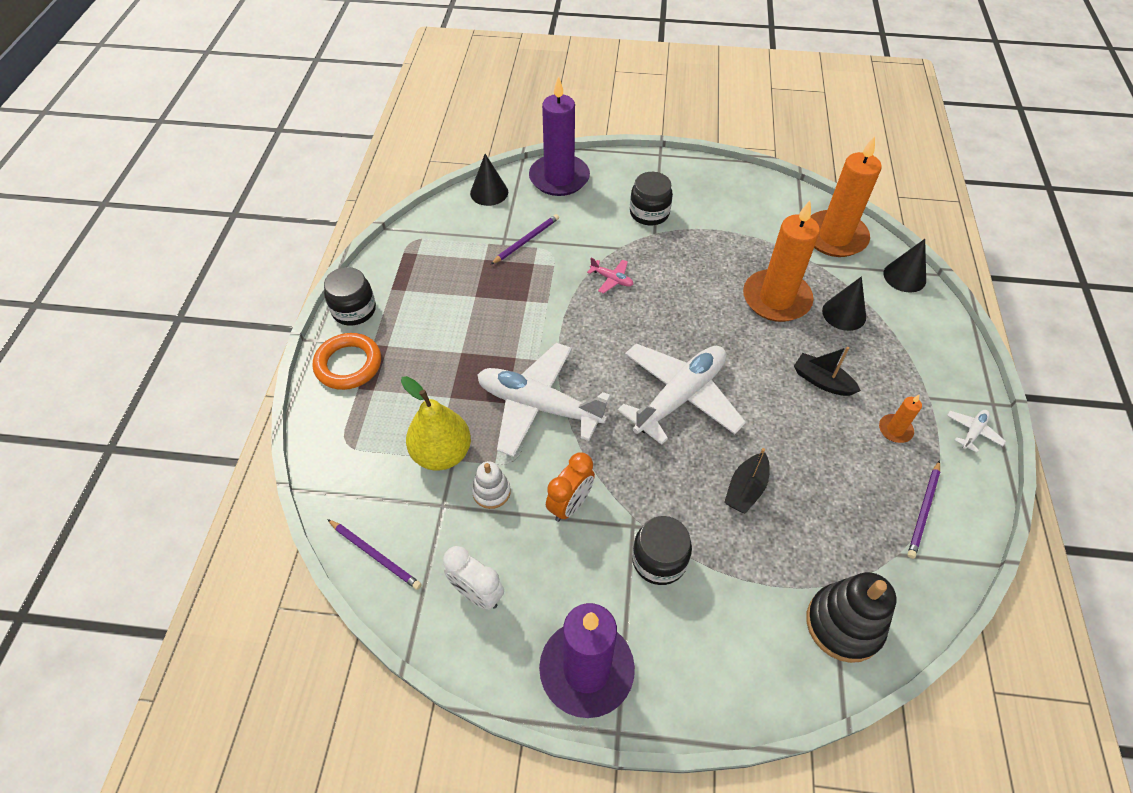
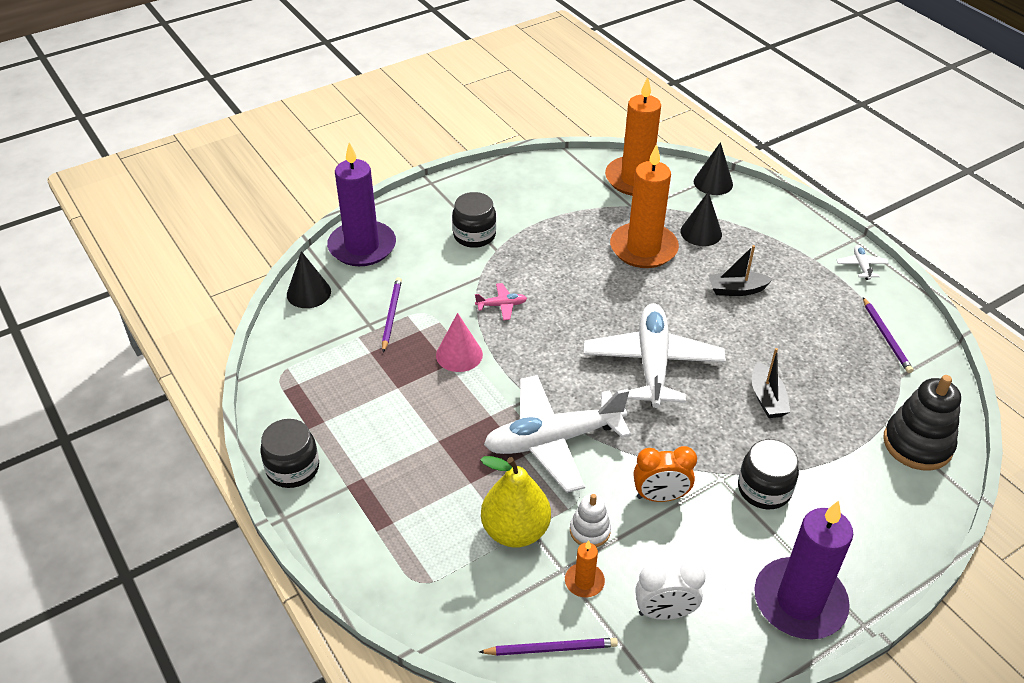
camera: 40 degrees left, 10 degrees down
(348, 364) = (343, 517): orange ring -> none
(541, 298) = (459, 354): none -> pink cone
(570, 505) = (660, 496): orange clock -> orange clock turned 90 degrees clockwise
(895, 430) = (816, 294): orange candle -> orange candle (584, 582)

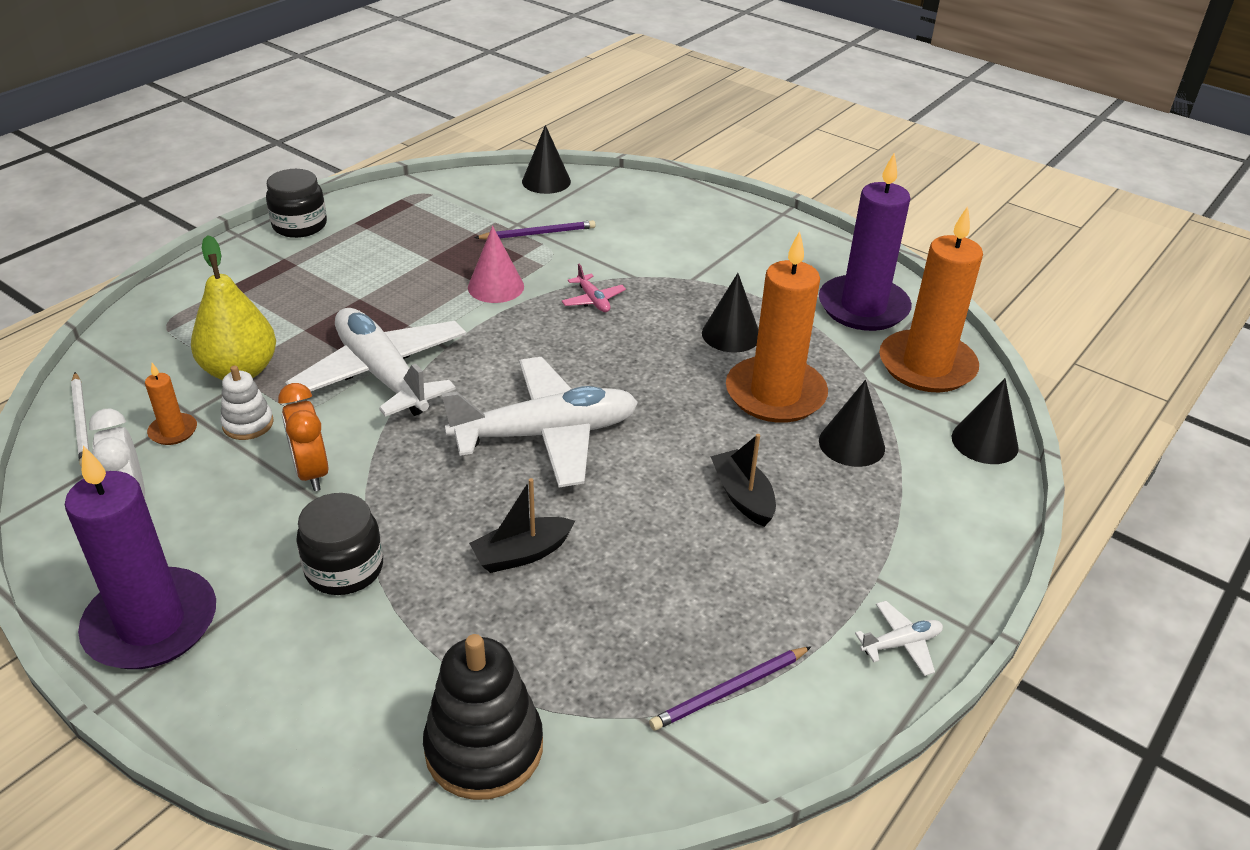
camera: 70 degrees right, 5 degrees down
(362, 247) = (637, 195): purple candle -> purple candle (863, 307)
(474, 235) = (707, 259): black jar -> none
(551, 648) = (82, 422): purple pencil -> white pencil
(572, 249) = (731, 334): none -> black cone

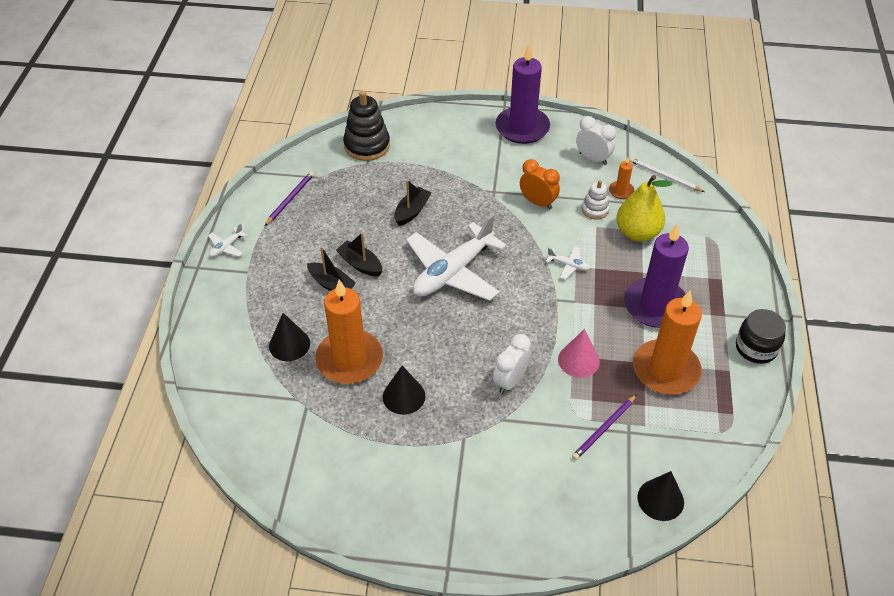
camera: 150 degrees right, 10 degrees up
(344, 568) = (477, 174): black jar -> none
(382, 375) = (568, 265): white plane -> white plane, size x0.40
(593, 300) = (510, 381): pink plane -> white clock
(676, 506) = (360, 264): none -> black boat
(863, 307) = (329, 473): purple candle -> purple candle (655, 306)
(926, 366) = (265, 433): orange candle -> orange candle (665, 370)
(984, 442) = (212, 384): black cone -> none

